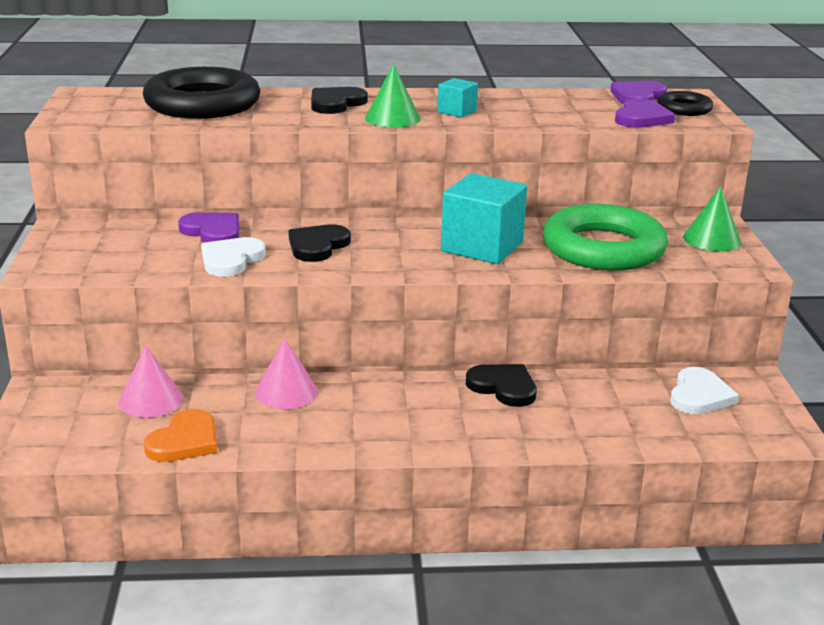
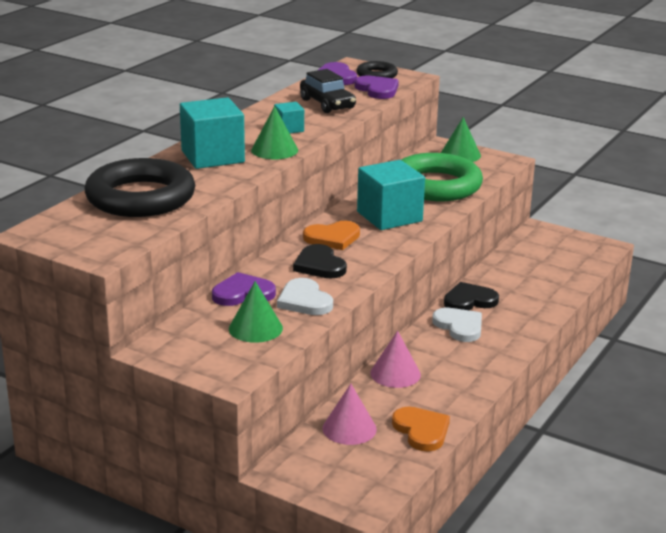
camera: 55 degrees left, 0 degrees up
(148, 255) = (255, 328): none -> green cone
(336, 103) = (212, 156): black heart -> turquoise cube
(388, 235) = (333, 238): none -> orange heart
(554, 109) = (327, 104): none -> black car
(699, 395) = (539, 250): white heart -> white heart (459, 326)

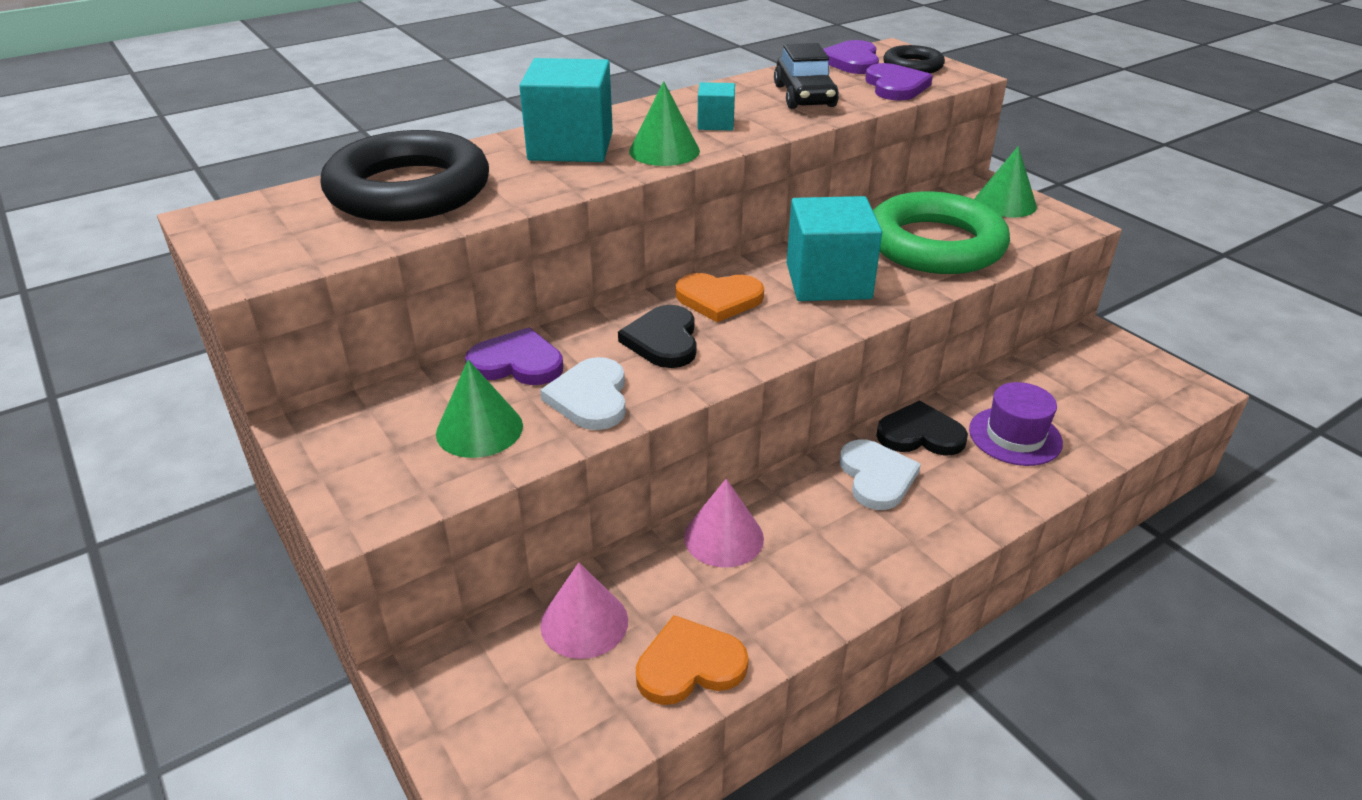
camera: 25 degrees right, 10 degrees up
(421, 431) = (689, 665): orange heart -> orange heart turned 105 degrees counterclockwise
(522, 290) = (1015, 436): none -> purple hat

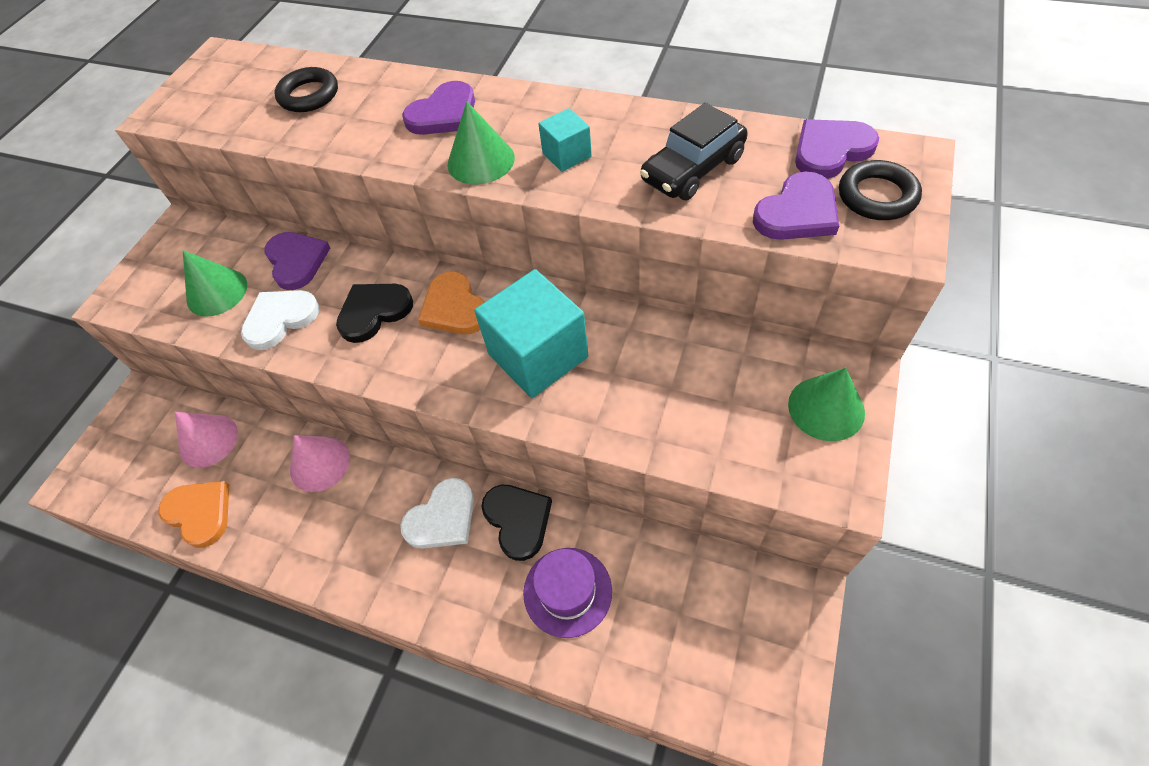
camera: 60 degrees right, 20 degrees up
(409, 190) = (309, 95): black ring -> black ring, size x0.49
(571, 146) = (444, 114): turquoise cube -> purple heart
(935, 245) = (674, 394): green ring -> none

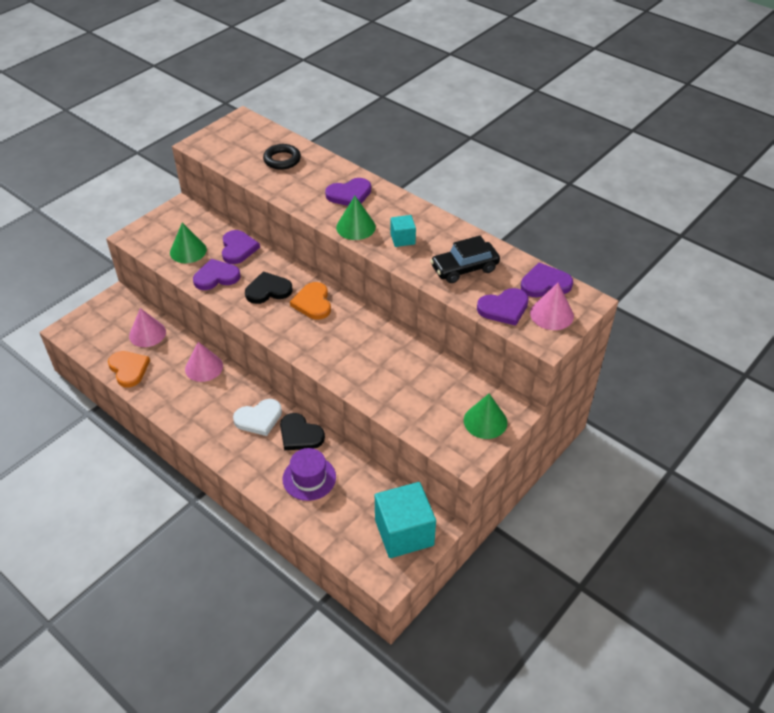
camera: 15 degrees right, 10 degrees down
(280, 319) = (216, 277): white heart -> purple heart
(518, 520) = (300, 434): black heart -> black heart turned 135 degrees clockwise
(538, 355) = (345, 343): turquoise cube -> turquoise cube (404, 532)
(877, 196) = (551, 314): black ring -> pink cone

